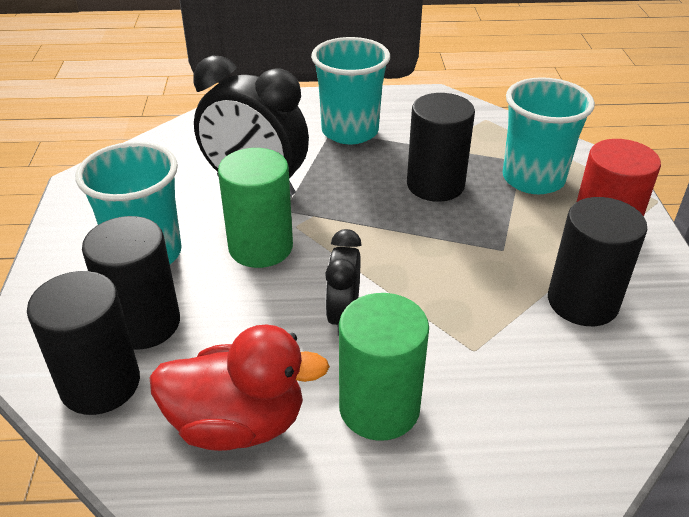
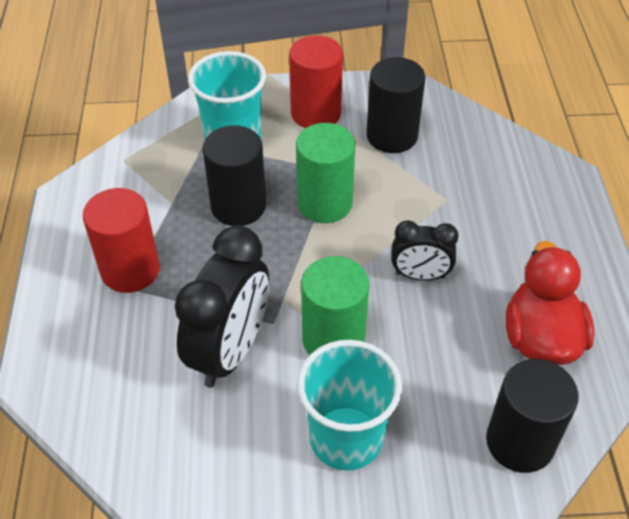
camera: 90 degrees left, 10 degrees up
(144, 324) = (445, 422): black cylinder -> none
(350, 131) = (130, 270): turquoise cup -> red cylinder
(379, 408) = (510, 255): green cylinder -> green cylinder (324, 203)

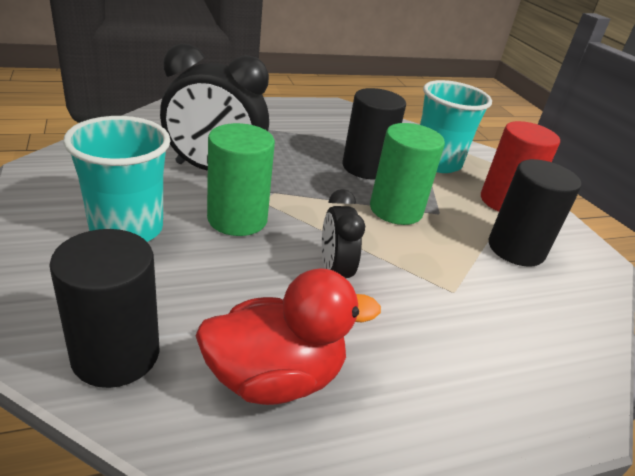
camera: 70 degrees right, 15 degrees down
(130, 270) = (280, 129): red cylinder -> none

